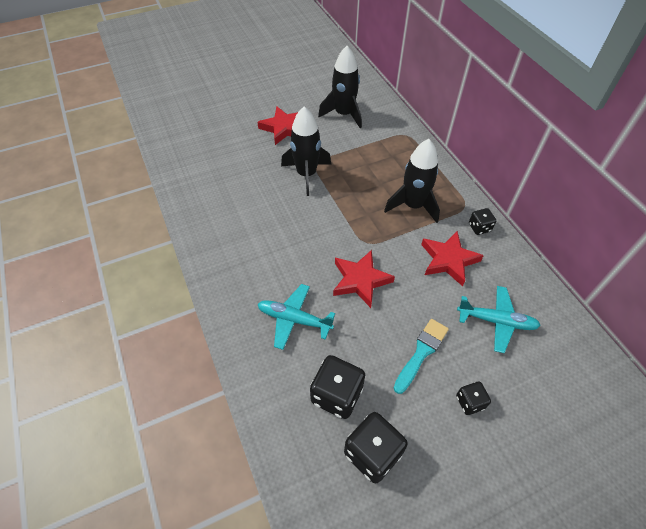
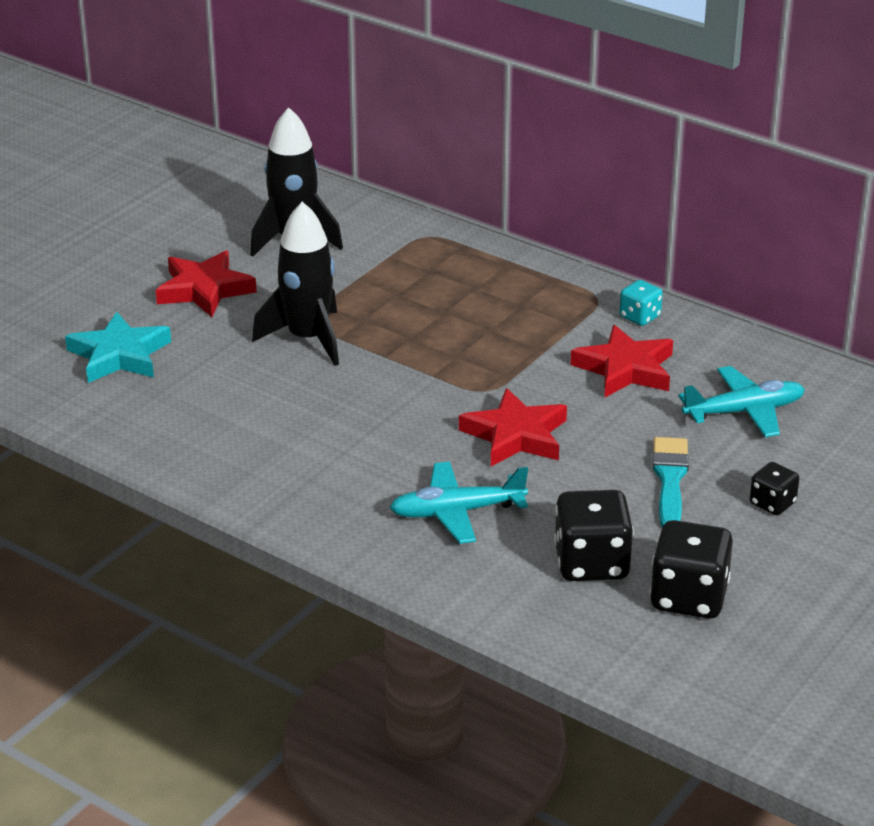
camera: 30 degrees left, 20 degrees down
(221, 151) = (119, 355): none -> turquoise star
(413, 206) = (518, 323): black rocket -> none
(479, 227) = (640, 317): black dice -> turquoise dice

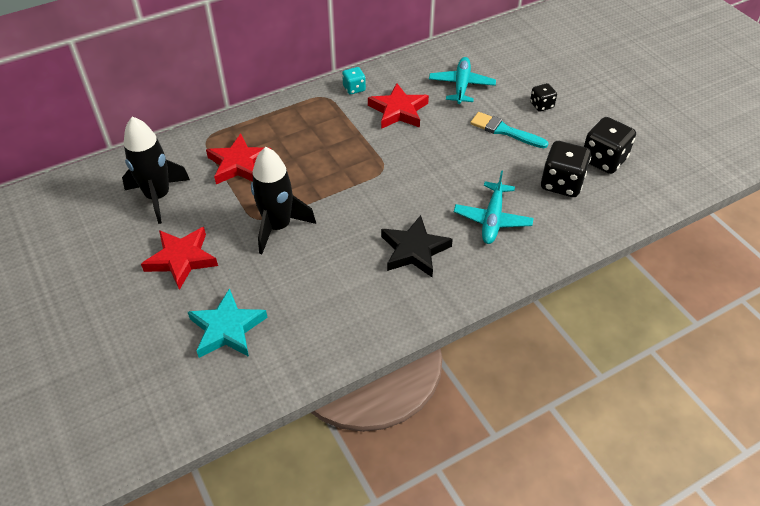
camera: 65 degrees left, 15 degrees up
(343, 458) = (414, 250): none -> black star
(515, 435) = (434, 172): red star -> red star (239, 164)

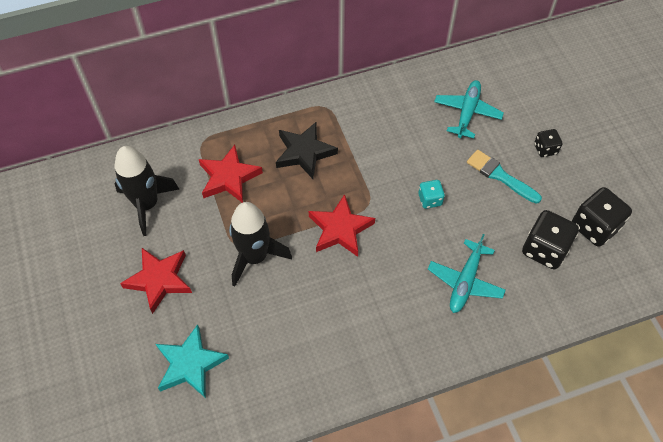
camera: 10 degrees right, 10 degrees up
(354, 88) = (357, 101): turquoise dice -> turquoise dice (430, 200)
(398, 110) = (396, 135): red star -> red star (340, 229)
(414, 250) = (381, 305): black star -> black star (304, 152)

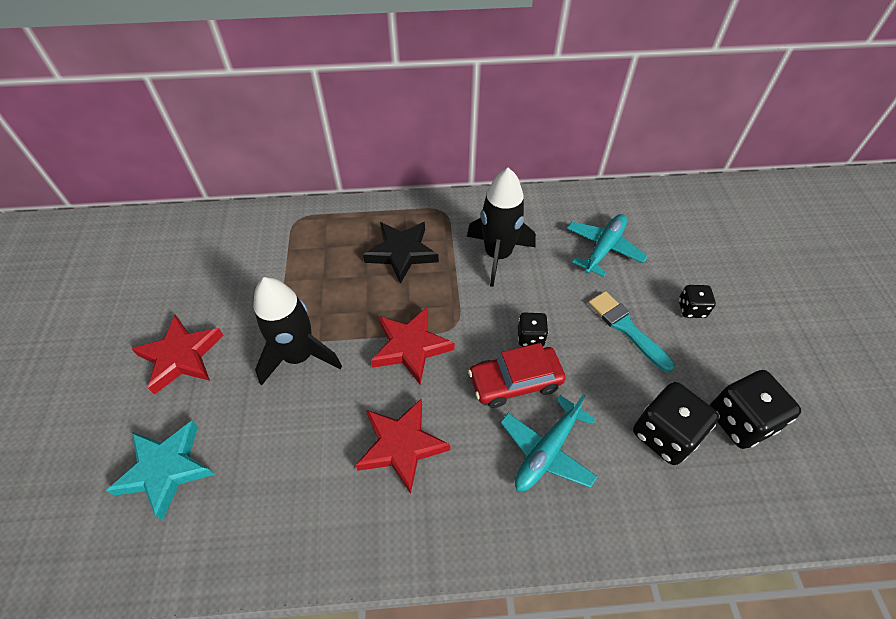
camera: 15 degrees right, 5 degrees down
(147, 204) = (209, 271): black rocket -> black rocket (498, 255)
(229, 177) = (308, 261): red star -> red star (401, 445)
(428, 237) = (515, 382): none -> red car
(430, 200) = (530, 337): turquoise dice -> black dice

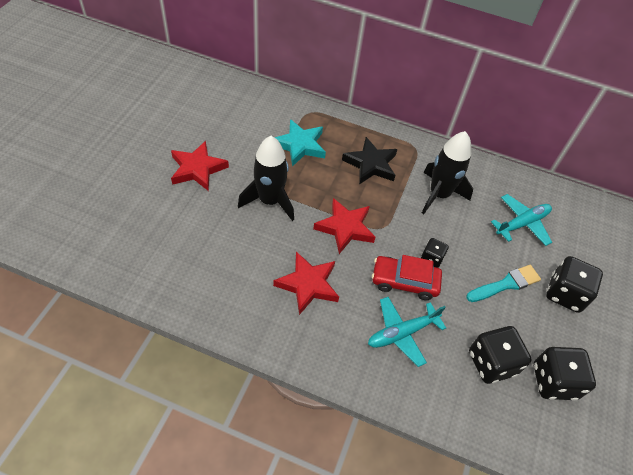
camera: 20 degrees right, 0 degrees up
(166, 469) = (161, 231): turquoise star -> turquoise star (300, 145)
(626, 328) = (506, 284): turquoise brush -> turquoise brush turned 75 degrees clockwise
(691, 309) = (565, 294): black dice -> black dice, size x1.81

